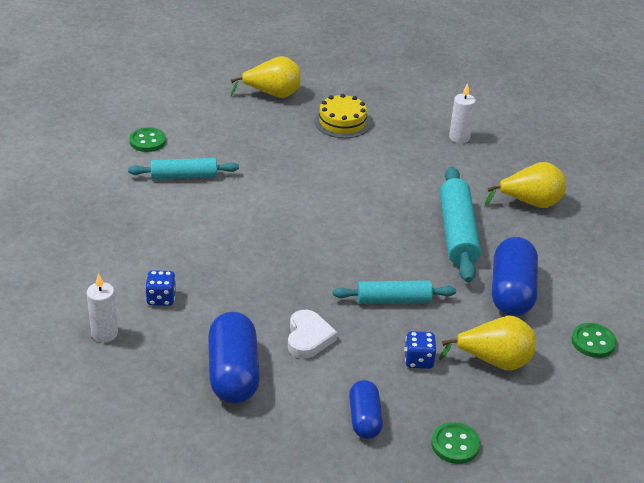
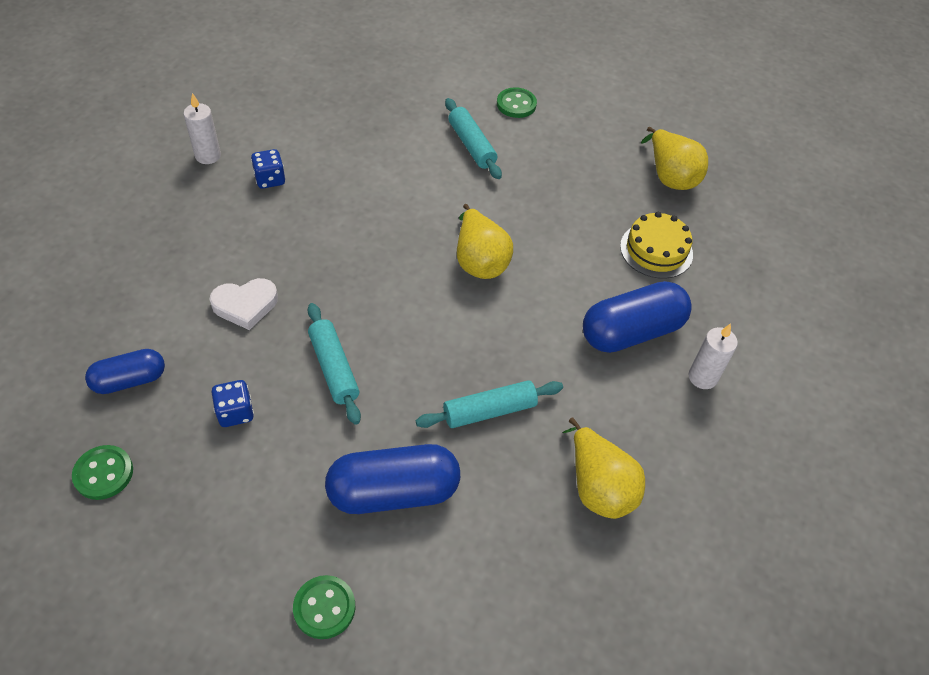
camera: 70 degrees right, 15 degrees up
(233, 373) = (175, 258): blue capsule -> blue capsule (631, 331)
(457, 233) = (489, 411): turquoise rolling pin -> turquoise rolling pin, size x0.65
(494, 361) = (254, 492): yellow pear -> yellow pear (479, 261)

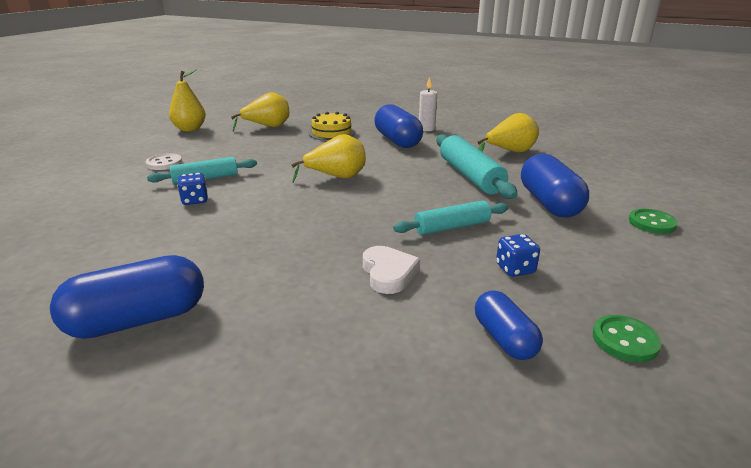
camera: 85 degrees left, 25 degrees down
(208, 156) = (138, 320): white candle -> blue capsule
(270, 179) = (205, 271): blue dice -> blue dice (195, 200)
(489, 411) = (470, 176): turquoise rolling pin -> turquoise rolling pin, size x1.54
(516, 104) = (164, 163): green button -> white button
(643, 101) = (190, 129): none -> yellow pear

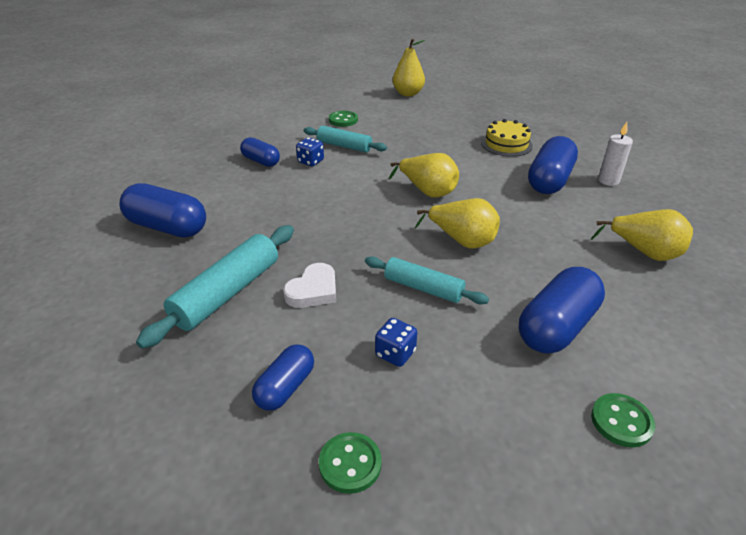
camera: 50 degrees right, 10 degrees up
(138, 221) = (261, 161): none -> blue capsule
(164, 163) = (343, 120): white button -> green button
(267, 127) = (466, 115): yellow pear -> yellow pear (462, 240)
(470, 176) = (541, 253): turquoise rolling pin -> turquoise rolling pin (227, 293)

